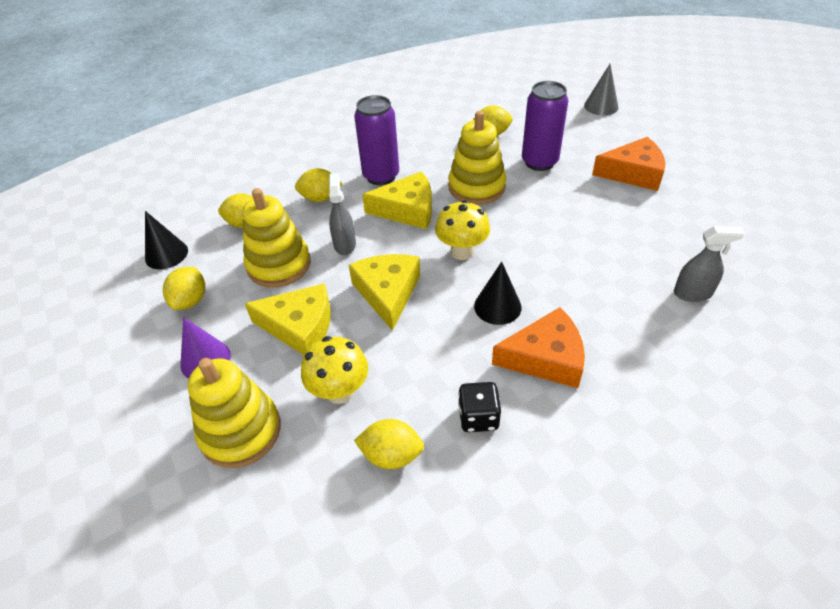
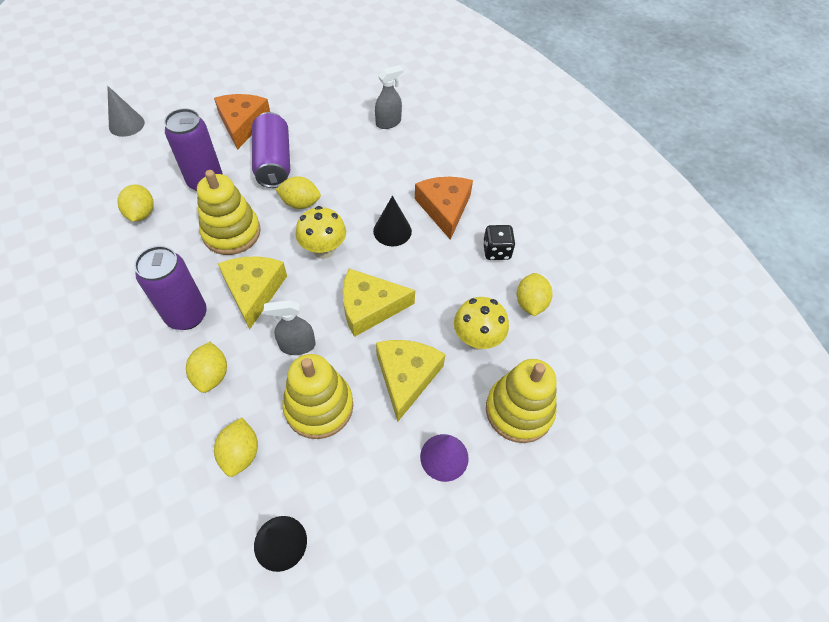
camera: 95 degrees left, 10 degrees up
(190, 300) = (363, 492): yellow lemon -> yellow lemon (300, 203)
(581, 202) = (274, 162): none -> purple can
(692, 293) = (388, 122): grey spray bottle -> grey spray bottle turned 60 degrees clockwise

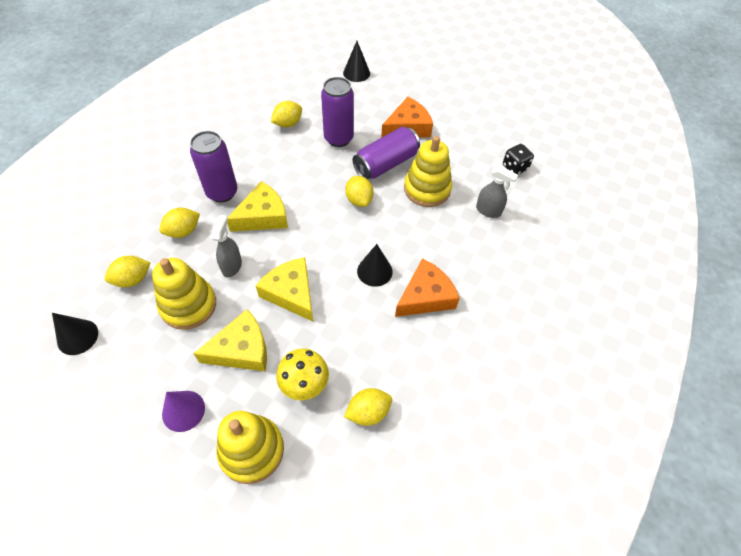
camera: 60 degrees right, 0 degrees up
(126, 124) = (356, 73): grey cone -> black cone
(231, 233) = (304, 177): yellow stacking toy -> yellow stacking toy (427, 189)
(297, 345) = (232, 266): grey spray bottle -> grey spray bottle turned 45 degrees clockwise
(323, 250) = (325, 237): yellow mushroom -> none
(496, 251) = (407, 358): black dice -> black dice (515, 167)

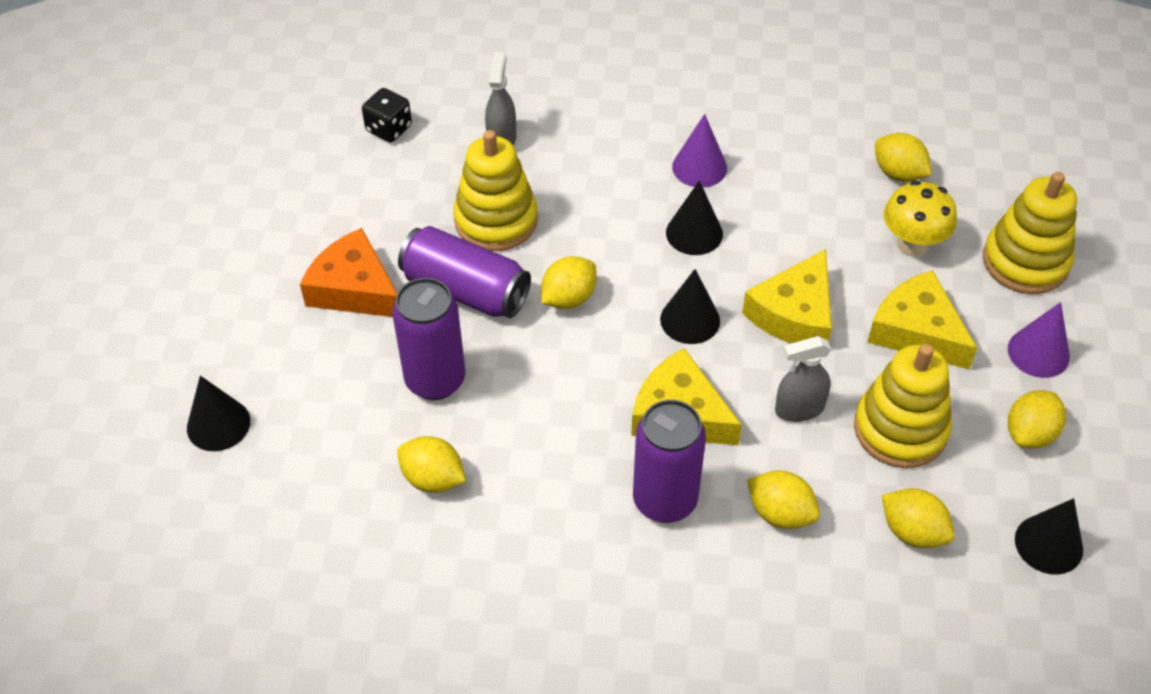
camera: 110 degrees left, 5 degrees down
(139, 369) = (1030, 433): none -> yellow lemon
(316, 244) = (690, 320): none -> black cone
(425, 296) = (699, 167): orange cheese -> purple cone

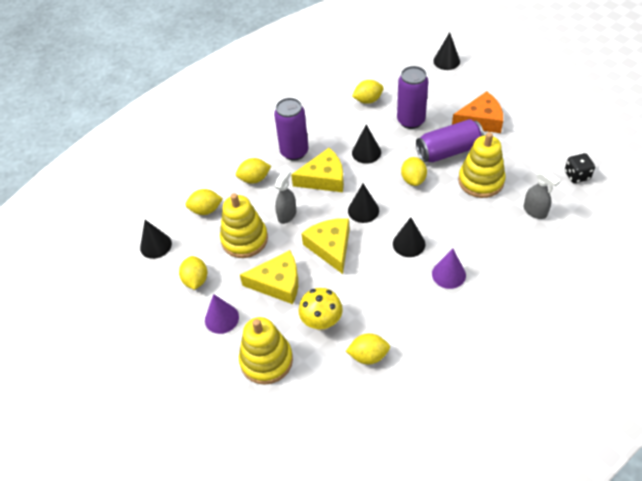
camera: 135 degrees right, 0 degrees up
(567, 394) = (366, 152): none -> black cone

